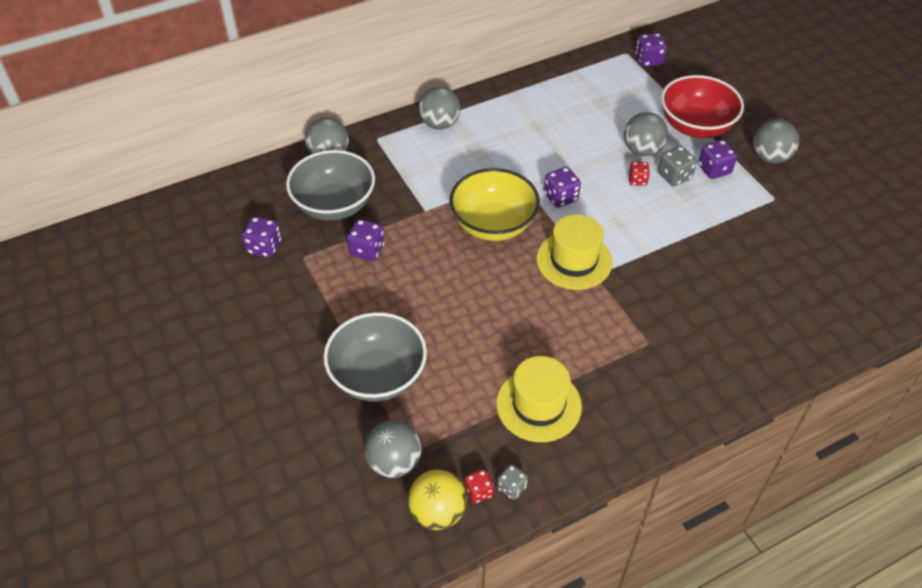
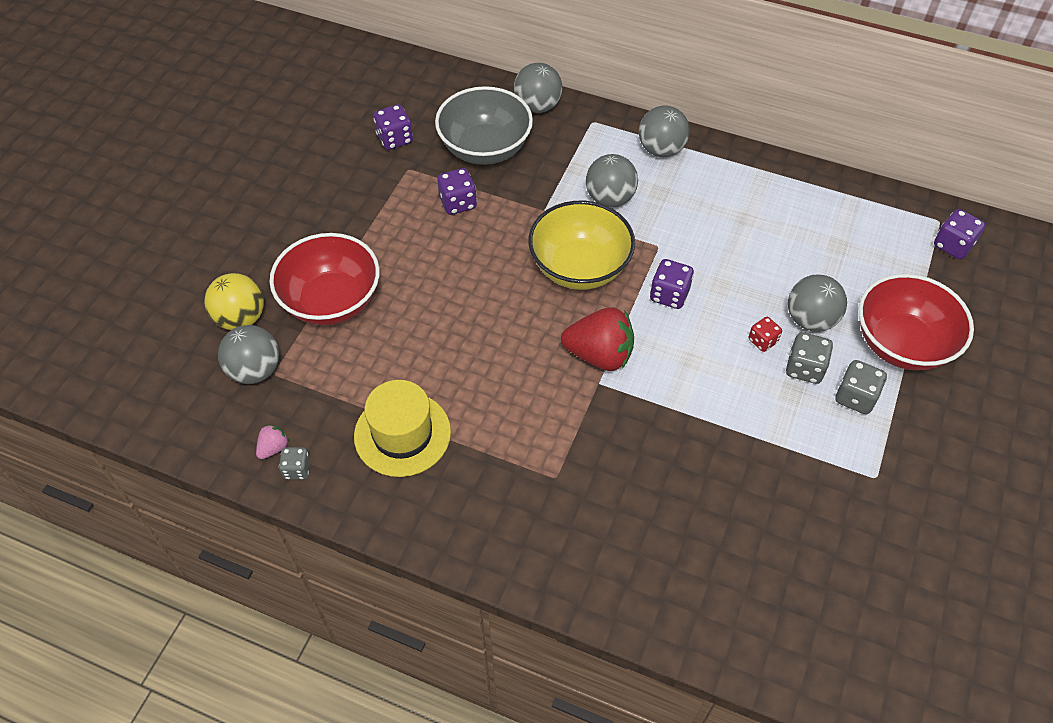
camera: 50 degrees right, 5 degrees up
(378, 376) = (331, 301): grey bowl -> red bowl
(438, 512) = (230, 432): yellow ball -> yellow ball (241, 318)
(478, 492) = (273, 448): red dice -> pink strawberry
(574, 260) = (599, 355): yellow hat -> red strawberry
(714, 169) = (855, 397): purple dice -> grey dice
(770, 157) = (936, 438): grey ball -> grey ball (610, 198)

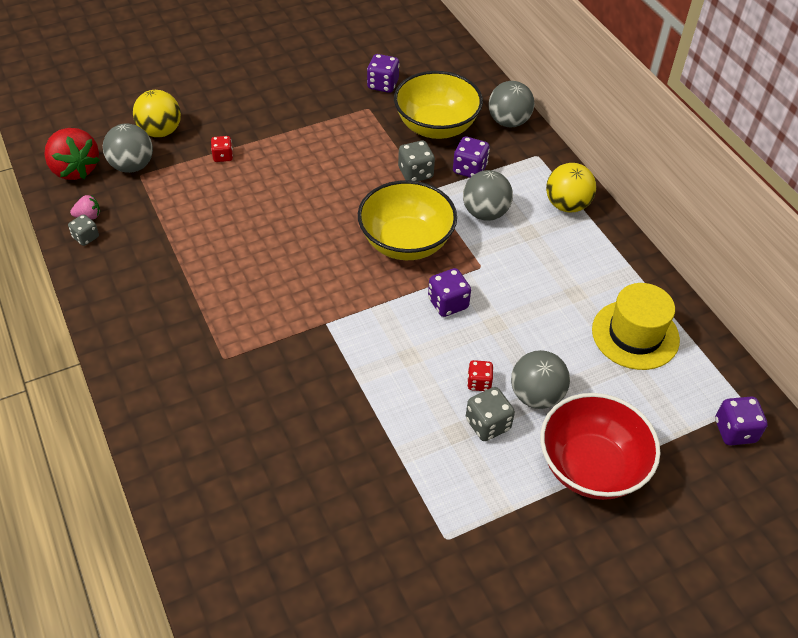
camera: 40 degrees right, 5 degrees down
(331, 301) = (223, 156): red bowl -> red dice
(402, 434) = (167, 262): yellow hat -> yellow hat (635, 335)
(458, 203) = (374, 149): purple dice -> purple dice (469, 169)
(485, 148) = (436, 126): grey bowl -> yellow bowl
(599, 355) = (349, 306): red strawberry -> red strawberry (75, 169)
(661, 149) = (567, 205): grey ball -> yellow ball
(855, 397) = (502, 473): grey dice -> grey dice (415, 173)

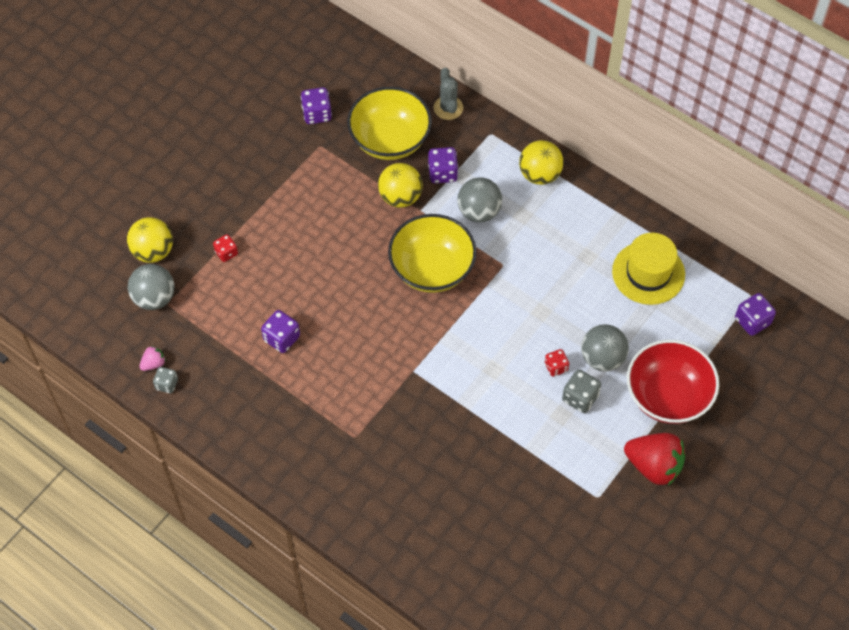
camera: 25 degrees left, 10 degrees up
(75, 169) = (106, 324): red strawberry -> red strawberry (654, 466)
(415, 173) = (400, 197): grey dice -> yellow ball
(448, 303) = (496, 310): purple dice -> purple dice (281, 338)
(508, 122) = (448, 108): grey ball -> grey cactus

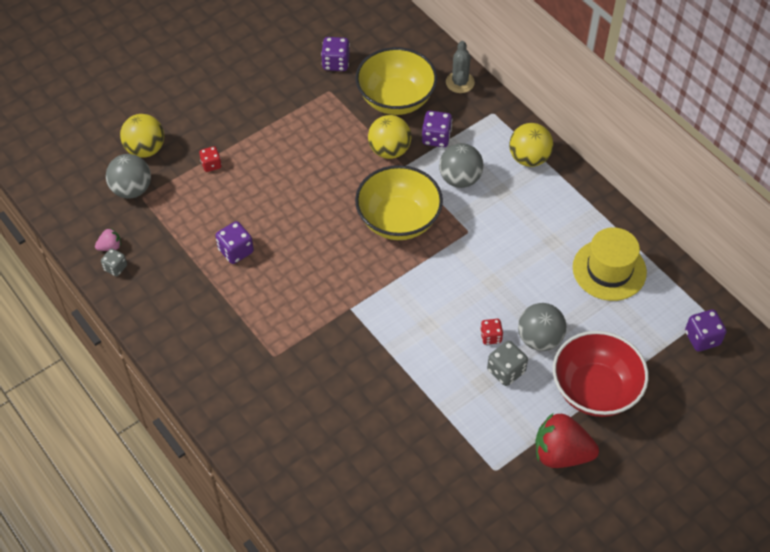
camera: 15 degrees right, 5 degrees down
(654, 466) = (561, 454): red strawberry -> red strawberry turned 150 degrees clockwise

